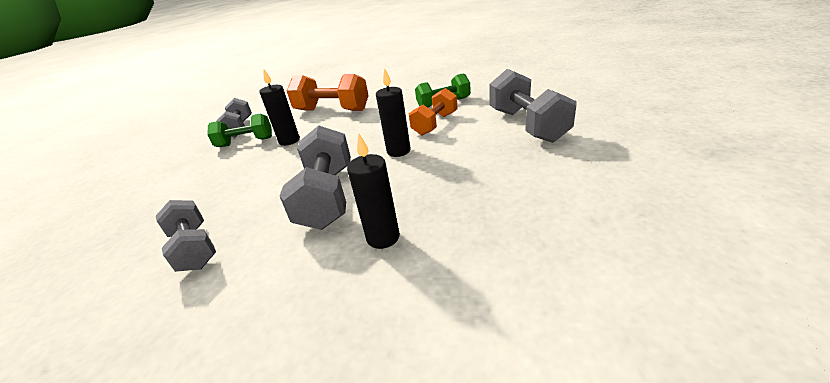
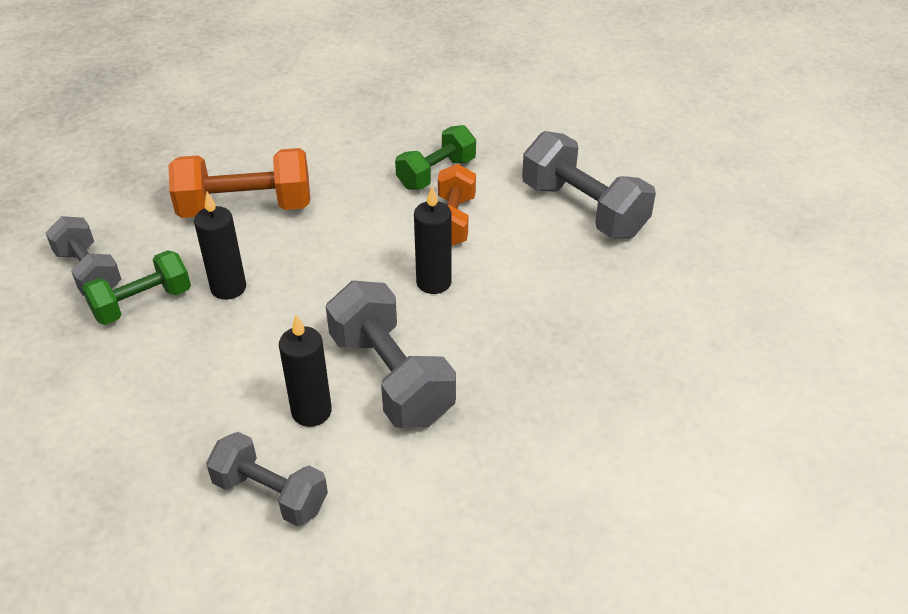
camera: 30 degrees left, 10 degrees up
(383, 237) = (510, 417): black candle -> black candle (311, 411)

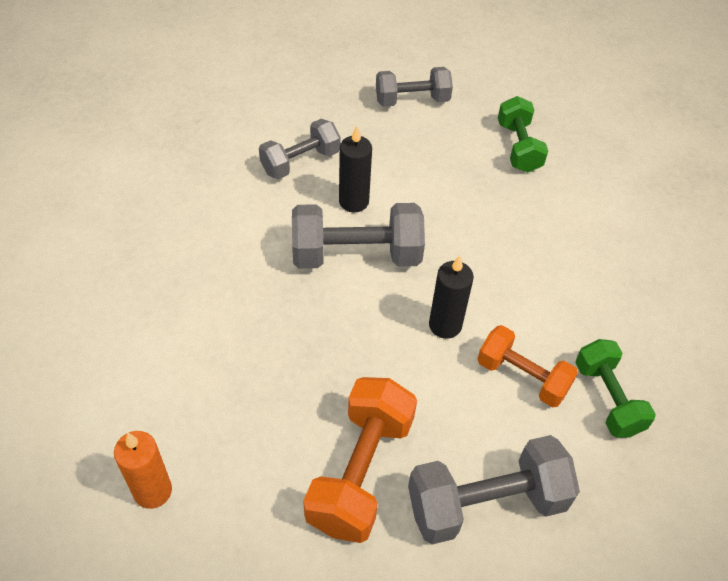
camera: 115 degrees right, 10 degrees up
(89, 272) = (570, 128): grey dumbbell -> grey dumbbell (412, 100)
(228, 288) = (510, 196): black candle -> none
(246, 208) = (613, 236): orange dumbbell -> orange dumbbell (360, 472)
(768, 407) = (152, 491): none -> orange candle

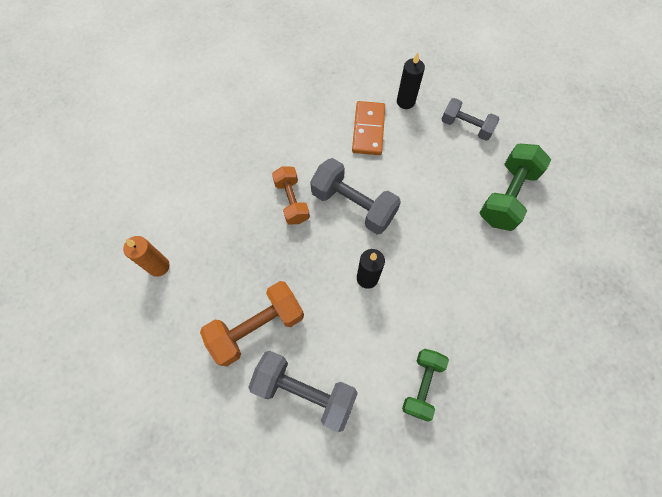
camera: 40 degrees right, 15 degrees up
(300, 162) = (368, 130): grey dumbbell -> orange domino
(353, 201) = (378, 172): black candle -> black candle (405, 102)
(518, 147) = (507, 196): green dumbbell -> green dumbbell, size x1.52
(522, 377) = (384, 337): orange dumbbell -> orange dumbbell (291, 201)

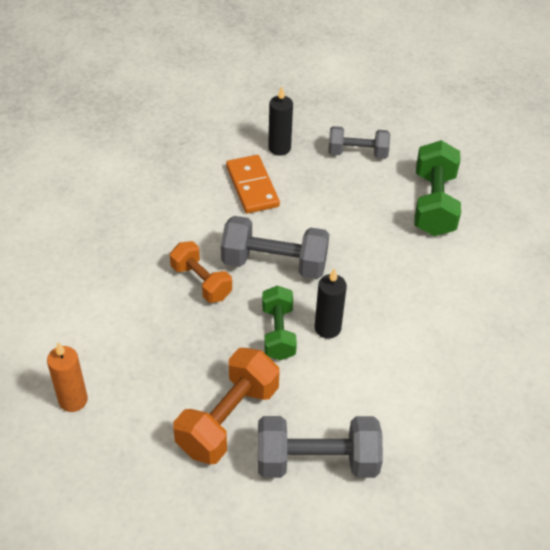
camera: 25 degrees left, 20 degrees down
(422, 385) = (440, 407): green dumbbell -> green dumbbell (278, 333)

